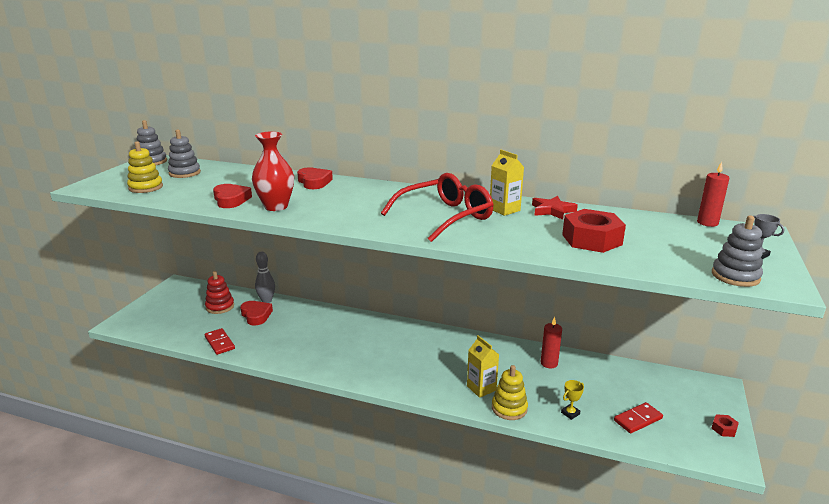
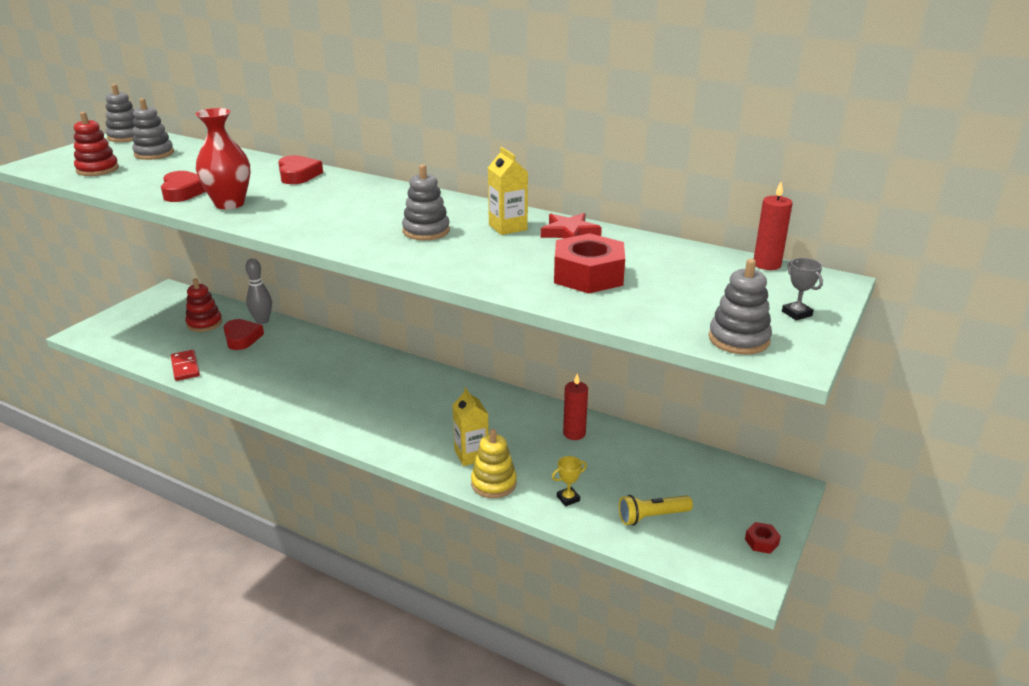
camera: 10 degrees right, 5 degrees up
(146, 187) = (97, 169): yellow stacking toy -> red stacking toy
(446, 216) = (426, 231): red glasses -> grey stacking toy
(638, 419) = (652, 517): red domino -> yellow flashlight

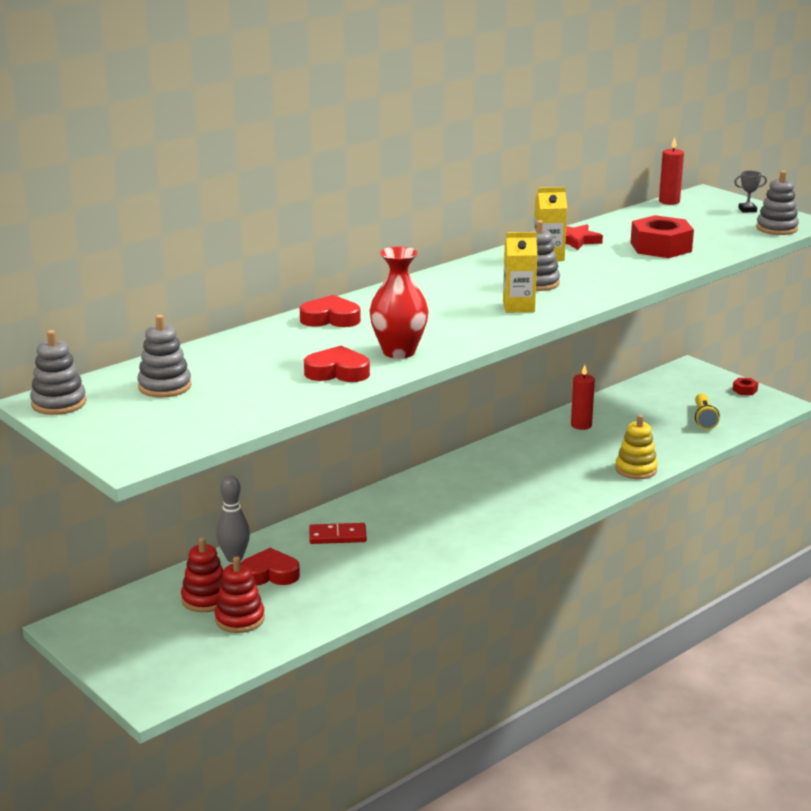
camera: 70 degrees left, 5 degrees down
(97, 169) = (201, 418): red stacking toy -> red stacking toy (239, 619)
(185, 367) = (317, 615): red domino -> red domino (337, 536)
(471, 455) = (590, 472): yellow carton -> yellow carton (518, 307)
(568, 498) = (669, 444): yellow trophy -> none

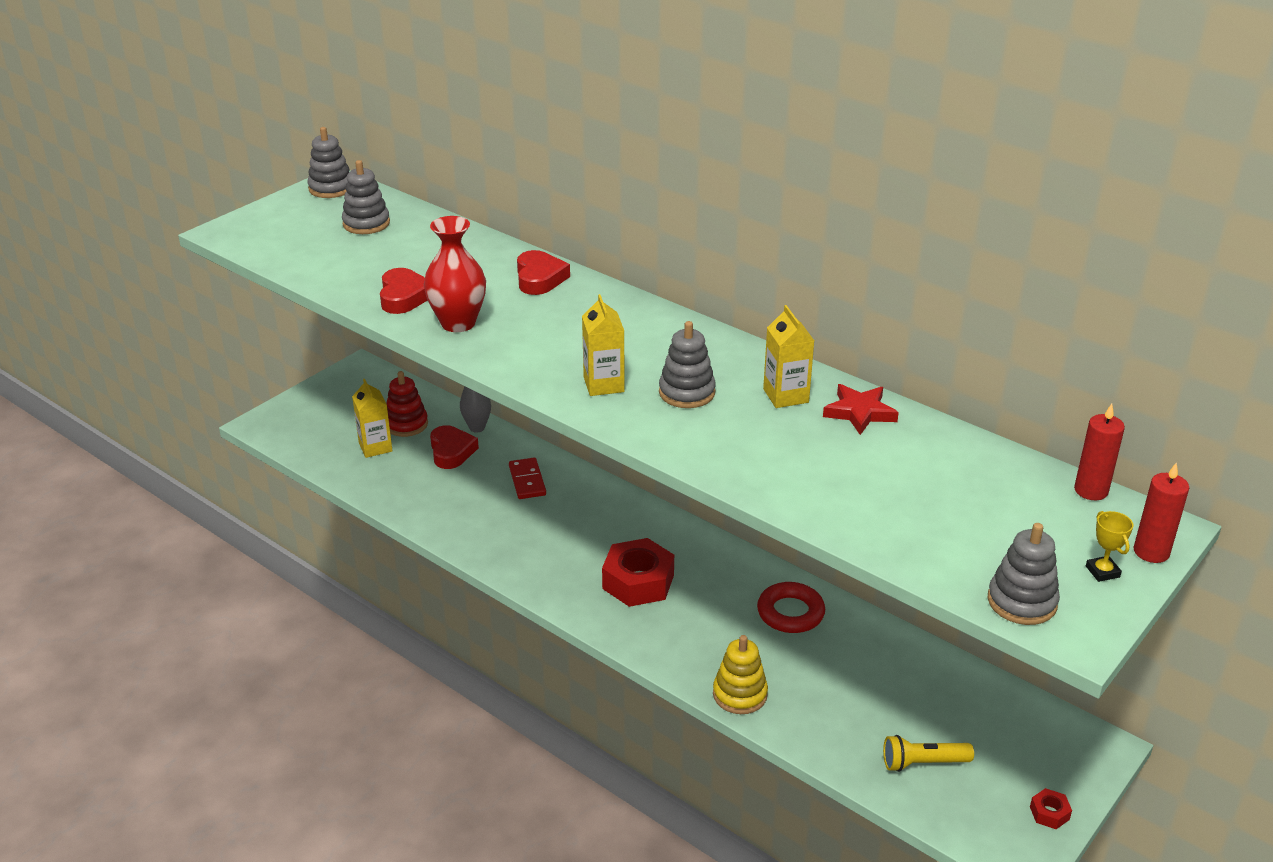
camera: 80 degrees right, 10 degrees up
(239, 619) = (375, 447): red stacking toy -> yellow carton
(549, 441) = (790, 613): none -> red ring
(581, 425) = (848, 638): red candle -> red candle (1151, 552)
(661, 247) = (869, 485): red nut -> red nut (638, 582)
(747, 210) = (1102, 571): grey trophy -> yellow trophy

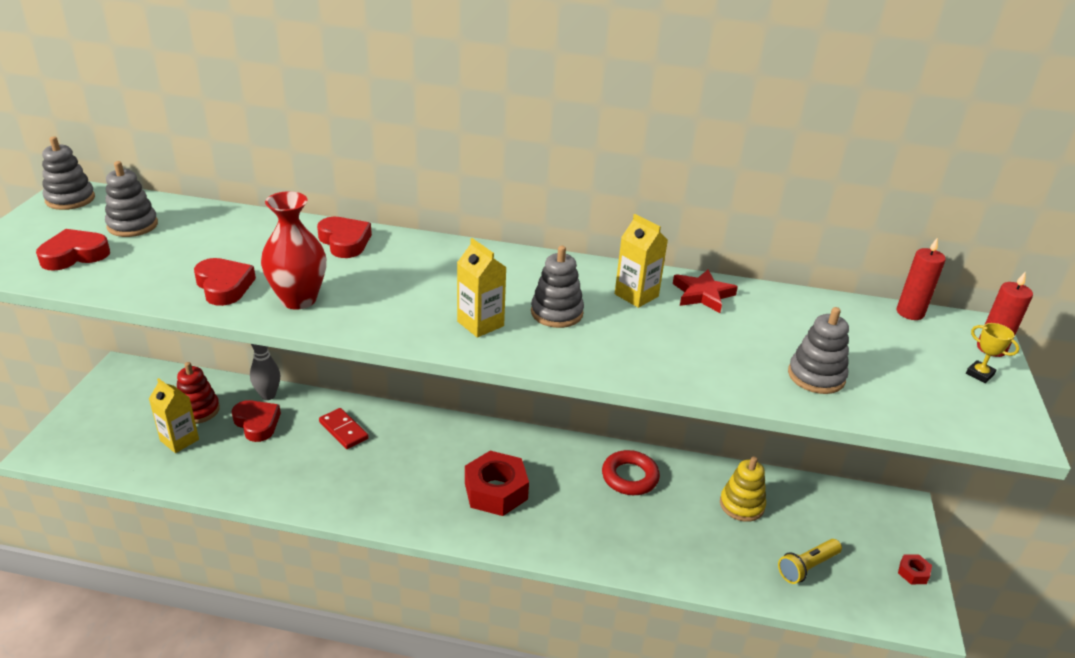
camera: 30 degrees left, 0 degrees up
(303, 241) = (74, 255): none -> red heart
(740, 694) = (641, 562): yellow stacking toy -> yellow stacking toy (741, 505)
(1022, 602) = (957, 417): grey stacking toy -> grey stacking toy (816, 376)

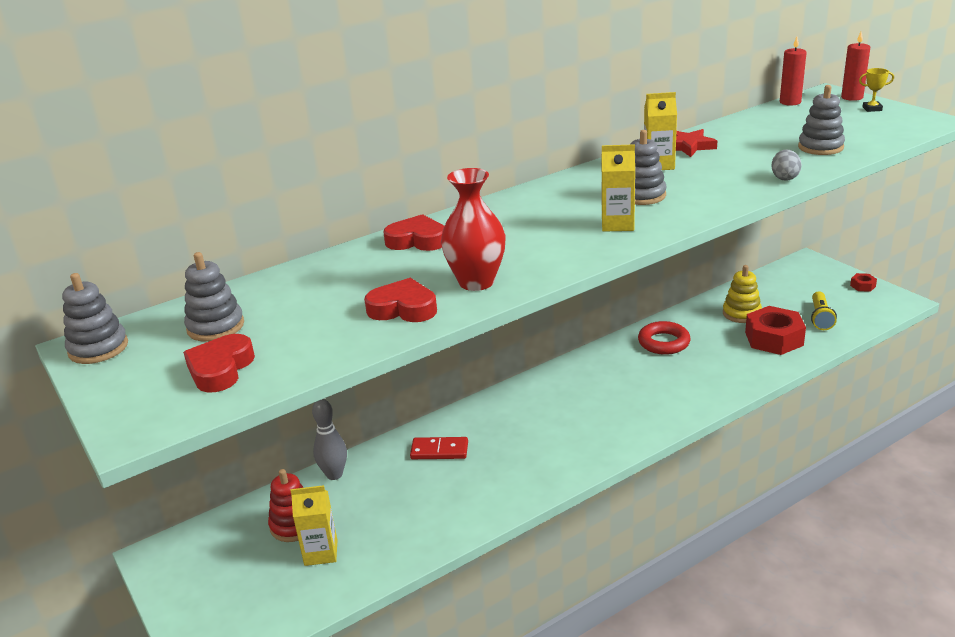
camera: 40 degrees left, 5 degrees down
(257, 423) = (363, 495): red heart -> none
(496, 491) = (607, 405): red nut -> red nut (774, 339)
(704, 381) = (784, 178): none -> grey egg

